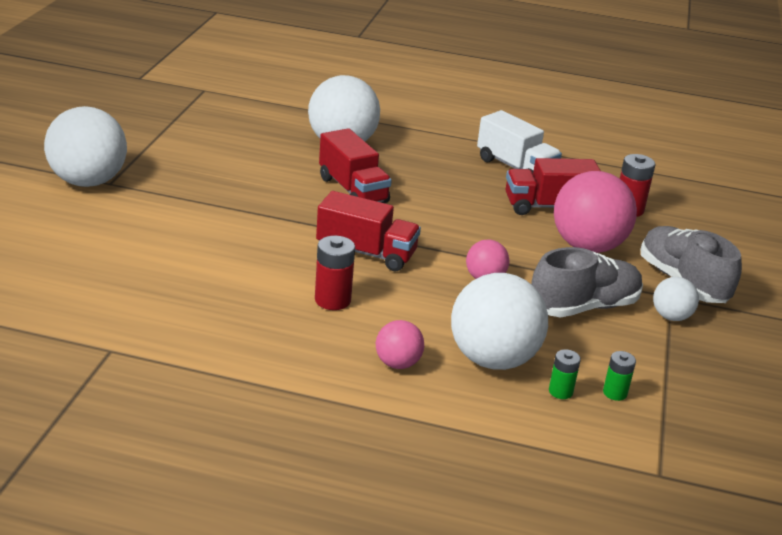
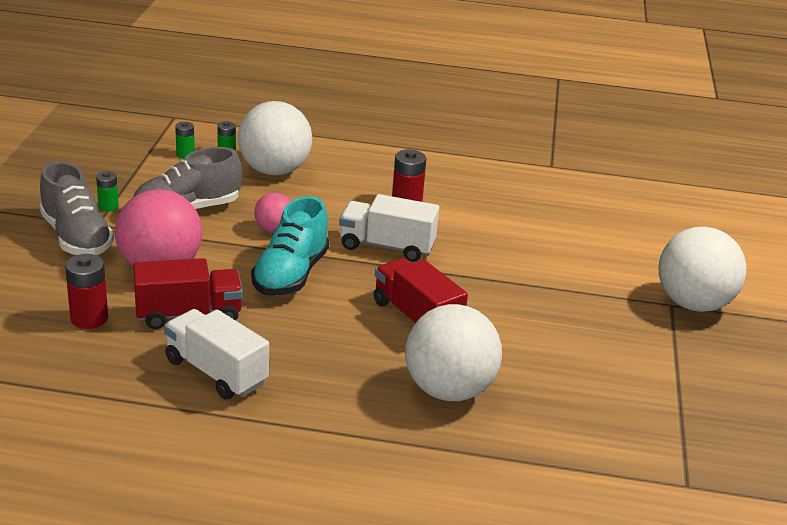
camera: 175 degrees right, 0 degrees up
(366, 253) = (387, 246): red truck -> white truck
(397, 363) = (347, 165): pink ball -> none
(464, 232) = (291, 275): none -> turquoise shoe
(671, 316) = (108, 207): white ball -> green battery

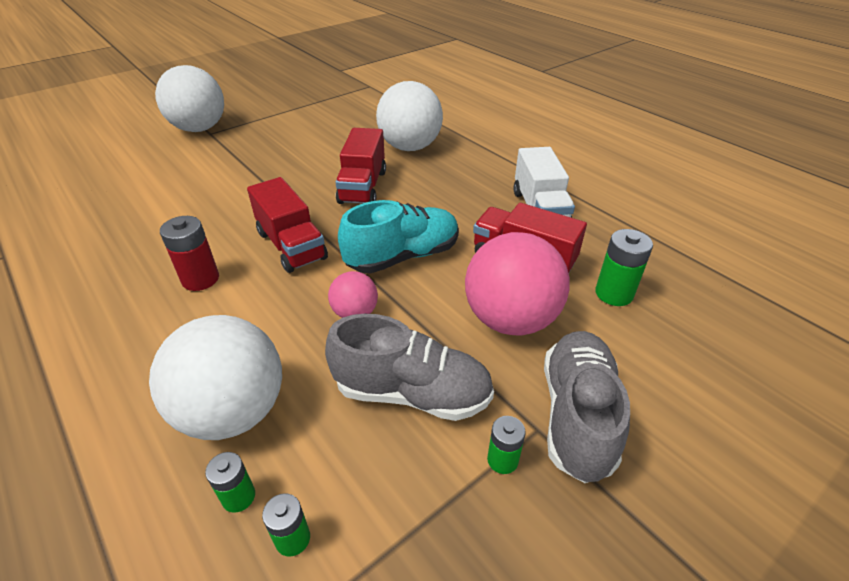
camera: 135 degrees left, 10 degrees up
(89, 318) = (614, 293): red battery -> green battery
(387, 246) = (291, 245): white truck -> red truck

